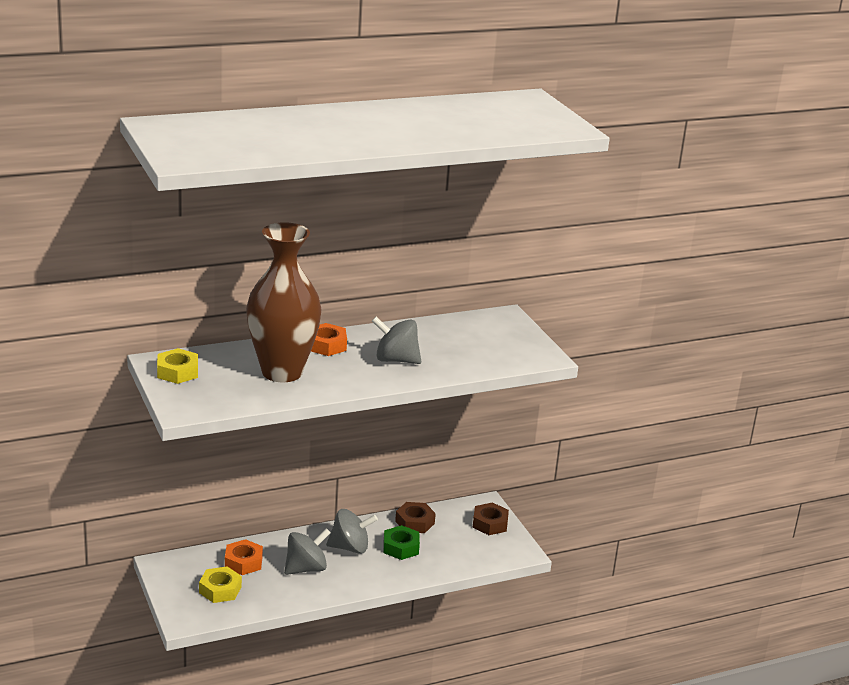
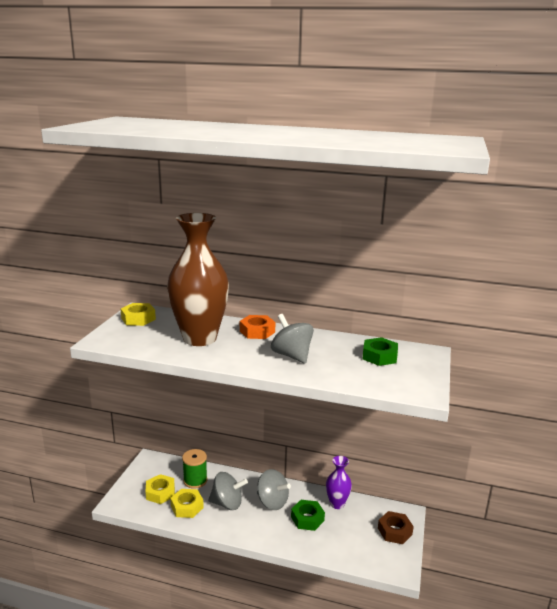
camera: 40 degrees right, 5 degrees down
(243, 562) = (195, 480): orange nut -> green spool
(267, 589) = (187, 507): none -> yellow nut
(414, 522) = (337, 504): brown nut -> purple vase
(471, 334) = (379, 356): none -> green nut

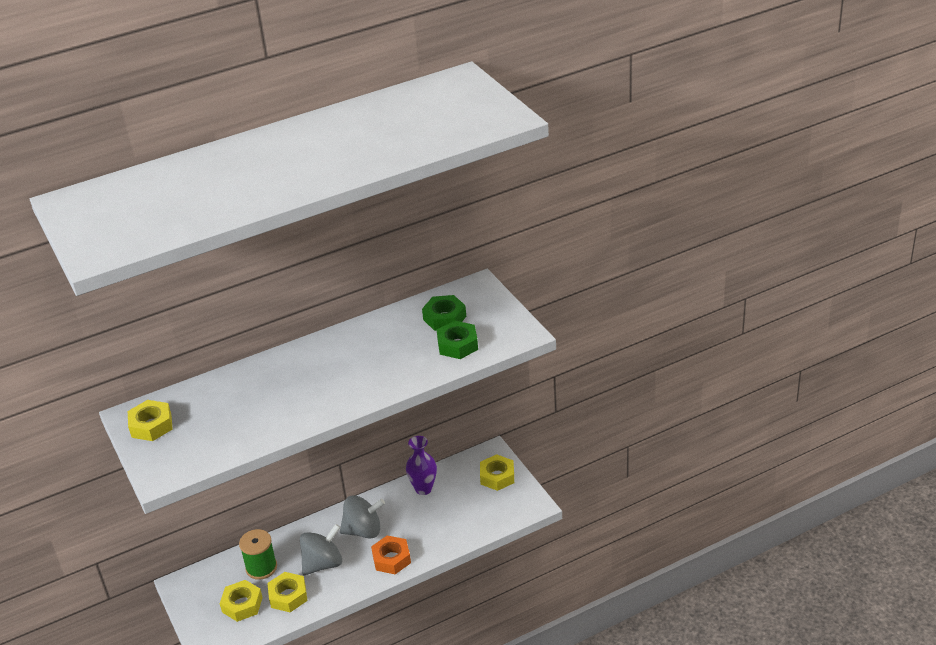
camera: 40 degrees left, 15 degrees up
(200, 338) = (257, 405): brown vase -> none
(257, 331) = (299, 361): orange nut -> orange nut (391, 559)
(292, 355) = (370, 367): grey spinning top -> none
(307, 519) = (413, 521): green nut -> green nut (457, 345)
(394, 531) = (497, 476): brown nut -> yellow nut

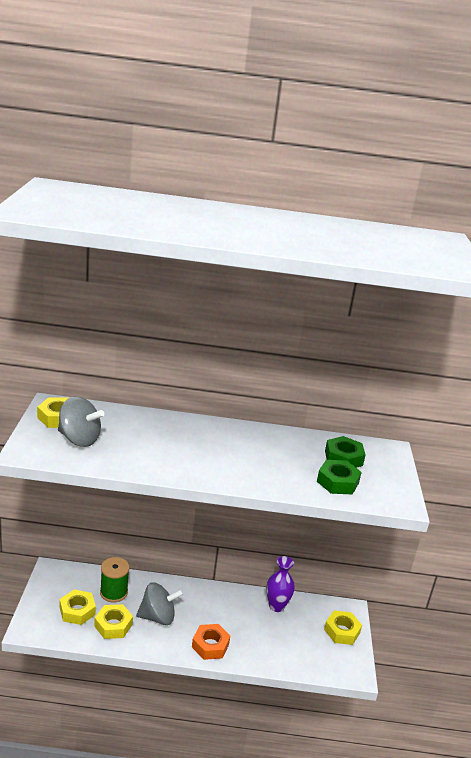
camera: 25 degrees right, 10 degrees down
(363, 530) = (207, 610): grey spinning top -> grey spinning top (79, 439)

